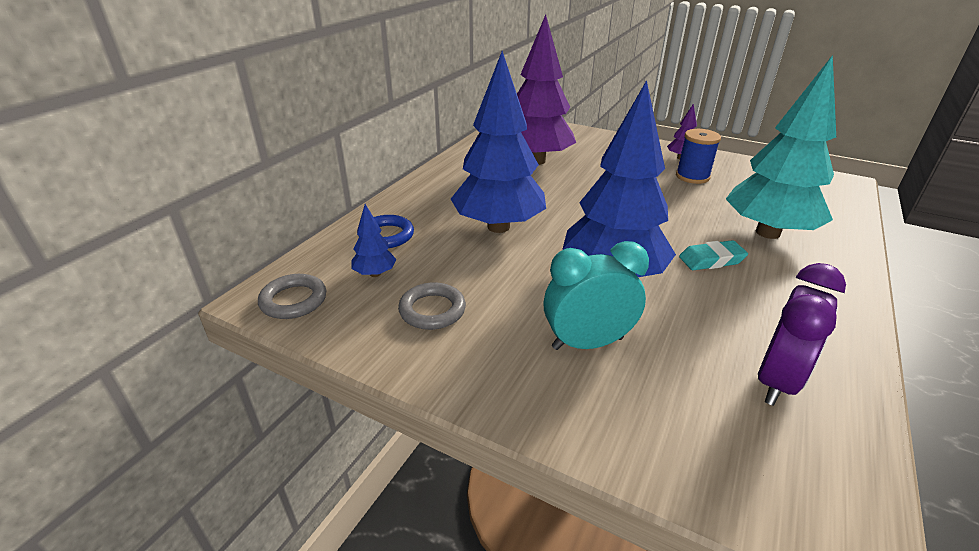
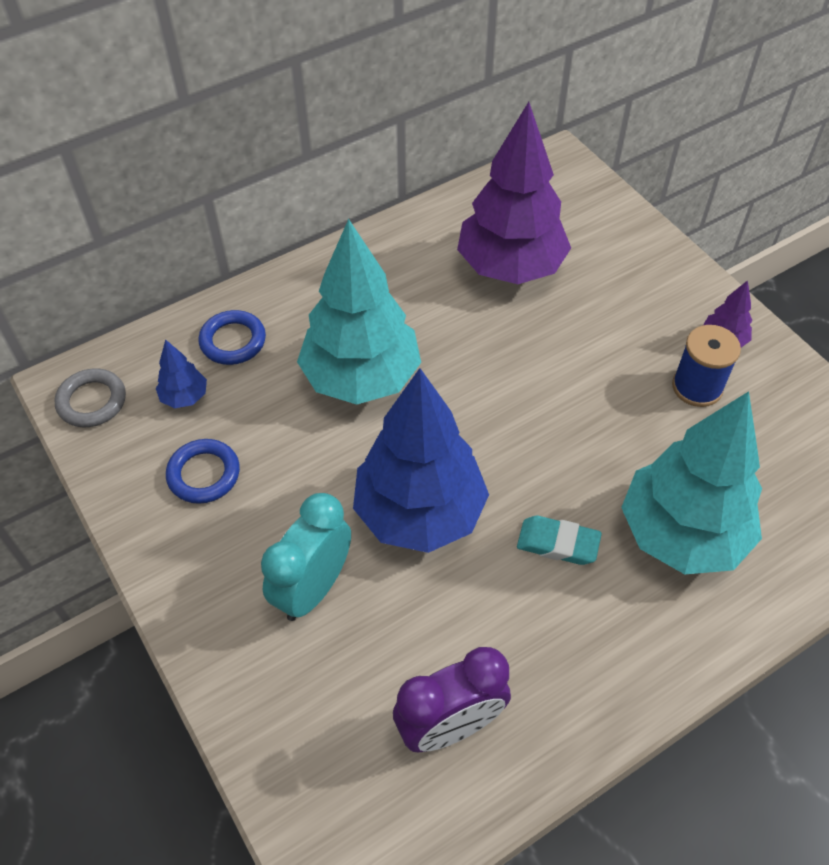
camera: 30 degrees right, 20 degrees up
(432, 310) = (204, 474): grey ring -> blue ring
(498, 227) = (361, 378): blue tree -> turquoise tree
(587, 343) = (313, 588): turquoise clock -> turquoise clock turned 75 degrees counterclockwise

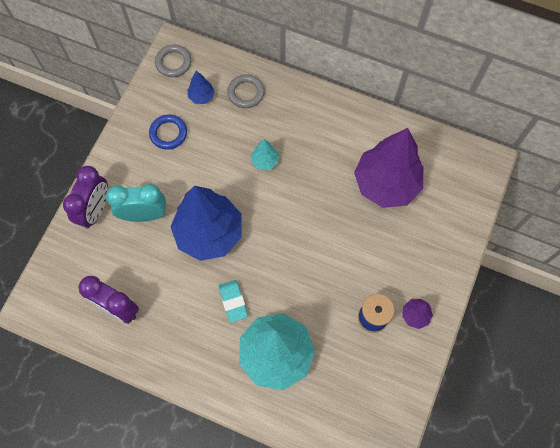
camera: 55 degrees right, 15 degrees up
(233, 341) = (246, 93): blue ring -> grey ring
(242, 660) = (95, 210): none -> purple clock
(361, 378) = (265, 161): turquoise tree -> turquoise tree, size x0.42

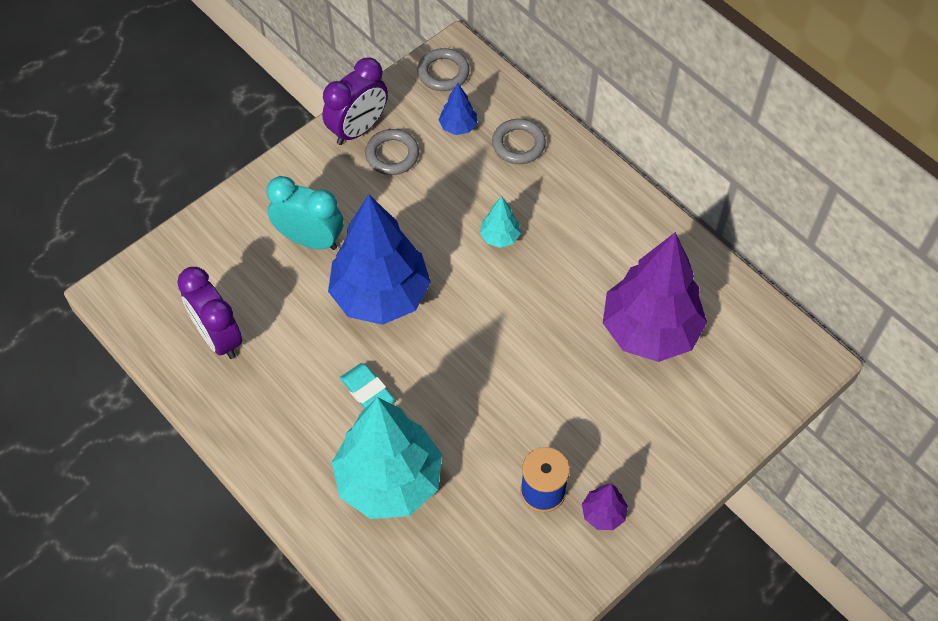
camera: 25 degrees right, 10 degrees down
(95, 210) = (253, 210): purple clock -> purple clock (358, 129)
(168, 133) = (392, 155): blue ring -> grey ring
(233, 301) = (367, 392): turquoise eraser -> turquoise eraser turned 45 degrees counterclockwise

